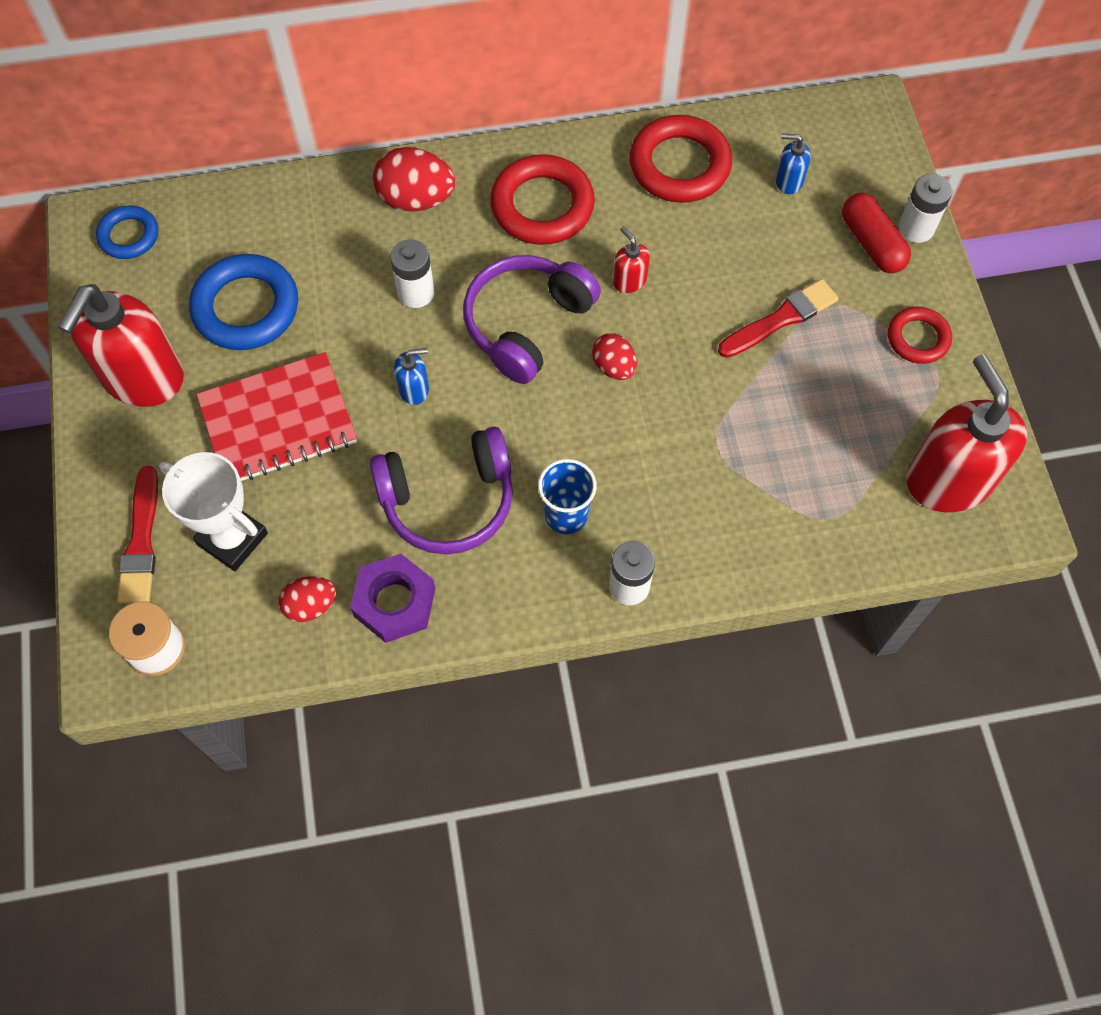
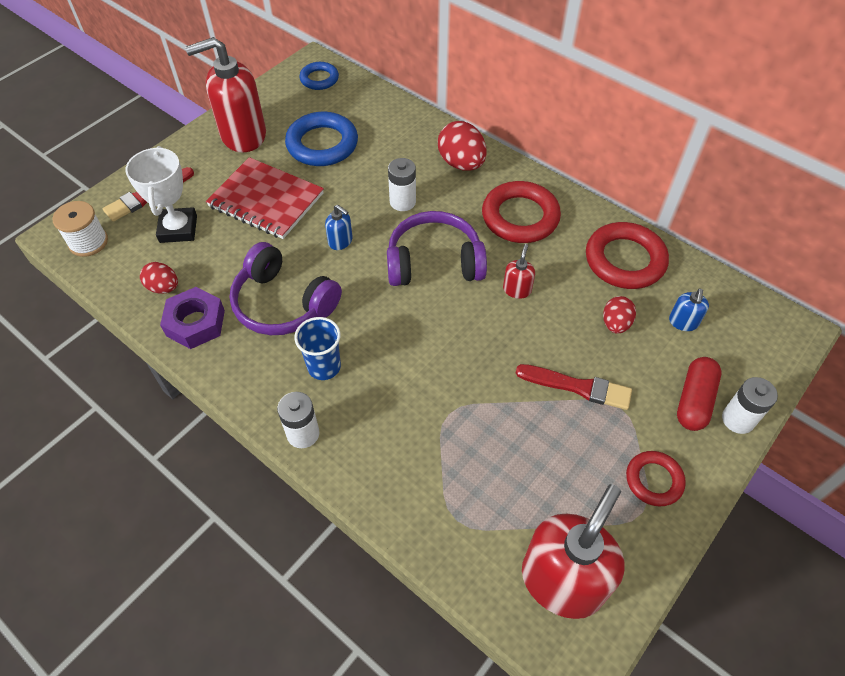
camera: 50 degrees right, 10 degrees down
(614, 367) = (449, 322): red egg -> red egg (615, 324)
(788, 181) = (683, 322): blue soap dispenser -> blue soap dispenser turned 135 degrees counterclockwise

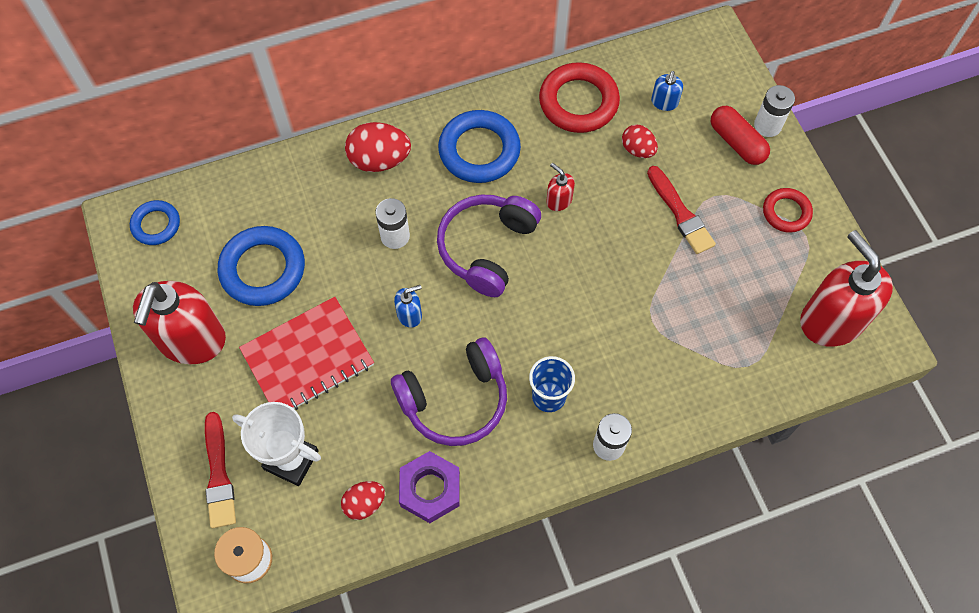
camera: 60 degrees left, 10 degrees up
(520, 217) = (479, 150): red ring -> blue ring
(578, 387) = (680, 213): red brush -> red brush turned 105 degrees clockwise
(683, 322) = (664, 102): blue soap dispenser -> blue soap dispenser turned 60 degrees clockwise

